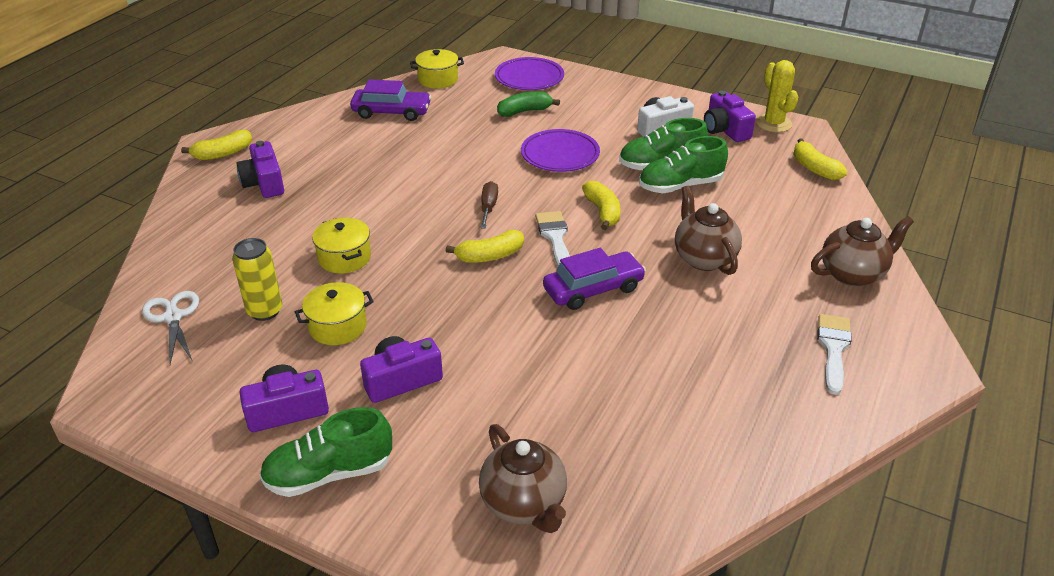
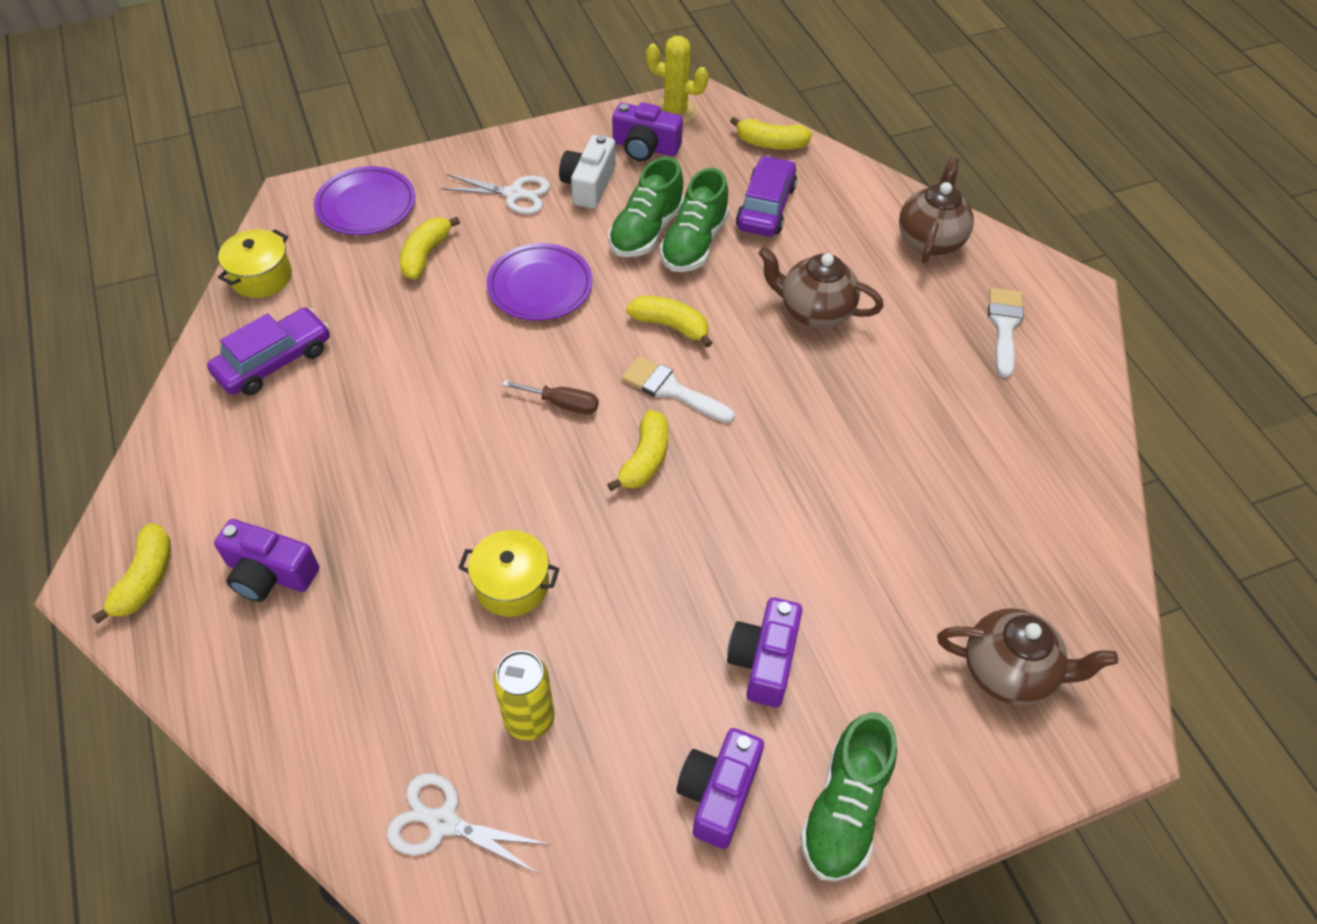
camera: 50 degrees left, 15 degrees up
(337, 326) = (626, 664): yellow pot -> none
(488, 207) = (562, 404): brown screwdriver -> brown screwdriver turned 150 degrees clockwise
(524, 111) = (425, 255): green banana -> yellow banana
(593, 289) = (777, 419): purple car -> purple car (765, 207)
(612, 111) = (514, 194): none -> white scissors
(833, 348) = (1004, 326): white brush -> white brush turned 45 degrees clockwise

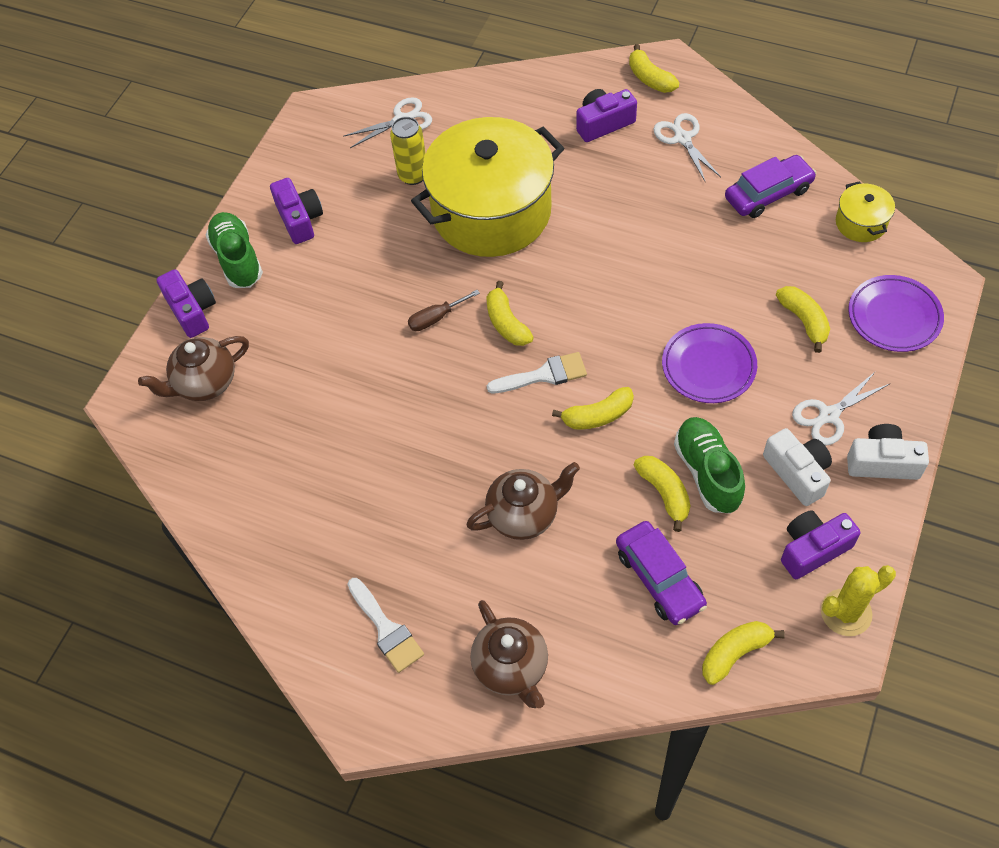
camera: 140 degrees right, 5 degrees up
(239, 480) = (682, 138): none -> white scissors
(274, 361) = (768, 194): purple car -> purple car turned 120 degrees counterclockwise
(512, 585) = (491, 212): yellow pot -> yellow pot, size x2.41
(528, 148) = (882, 462): none -> white camera
(562, 404) = (590, 311): brown screwdriver -> brown screwdriver (436, 318)
(694, 244) = (664, 493): green shoe -> yellow banana
(764, 660) = (334, 284): purple camera -> purple camera (192, 311)

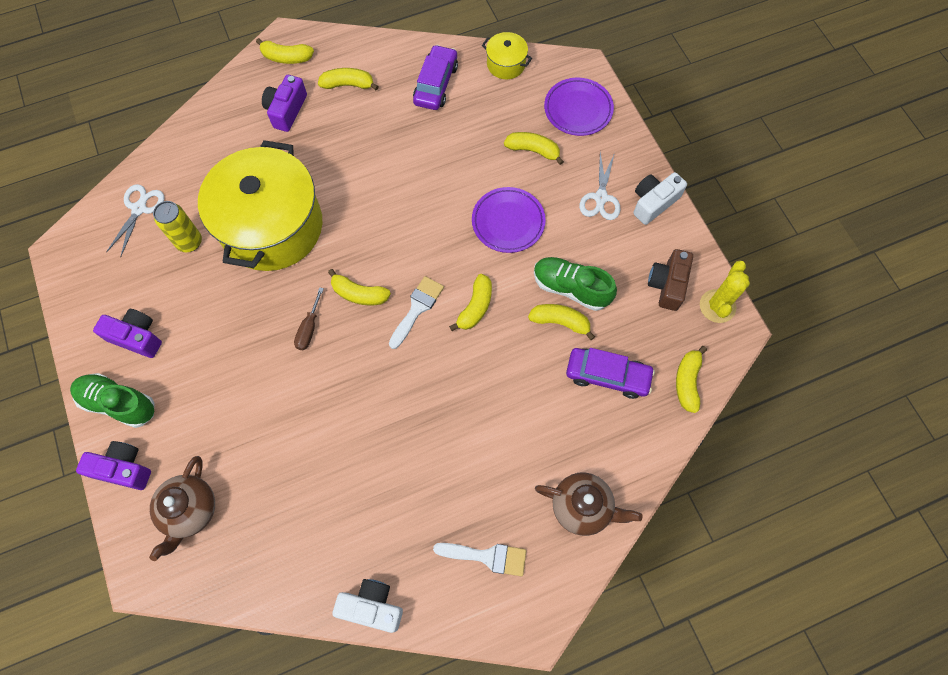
camera: 50 degrees left, 10 degrees up
(524, 515) = (495, 407): brown teapot -> none
(682, 138) = (348, 85): white scissors -> yellow banana
(797, 473) = (617, 246): white camera -> white camera (372, 606)
(812, 549) = (667, 284): purple camera -> brown camera

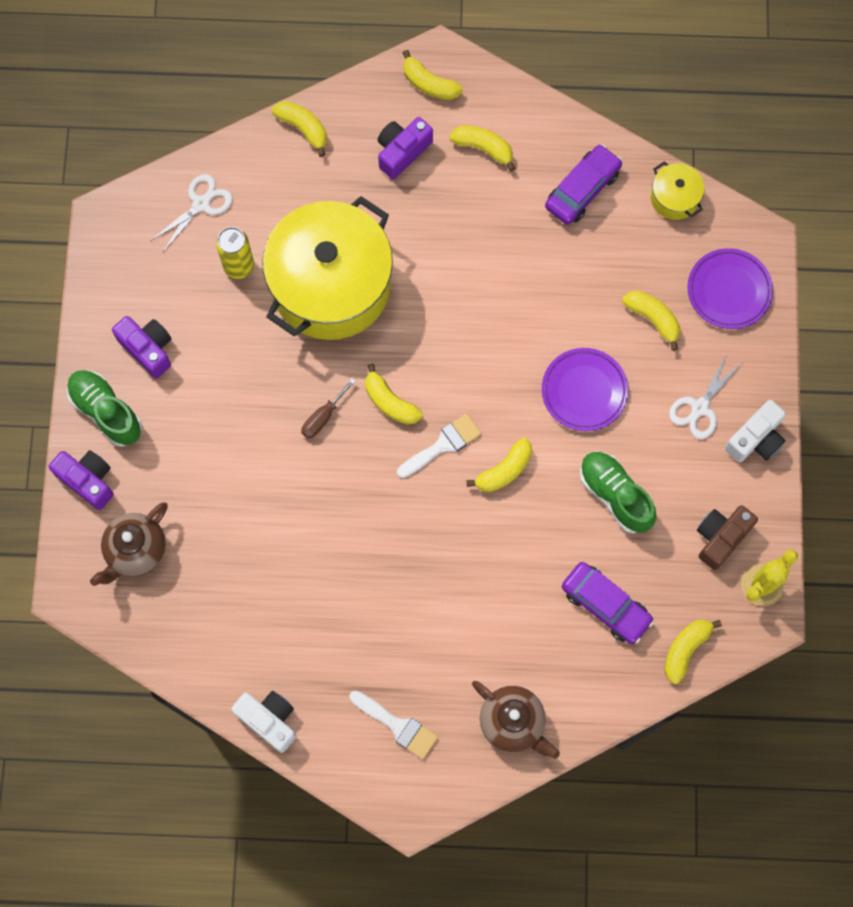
camera: 25 degrees right, 5 degrees up
(560, 322) = (585, 526): yellow banana -> yellow banana (303, 128)
(653, 202) = (755, 439): white camera -> white camera turned 150 degrees clockwise

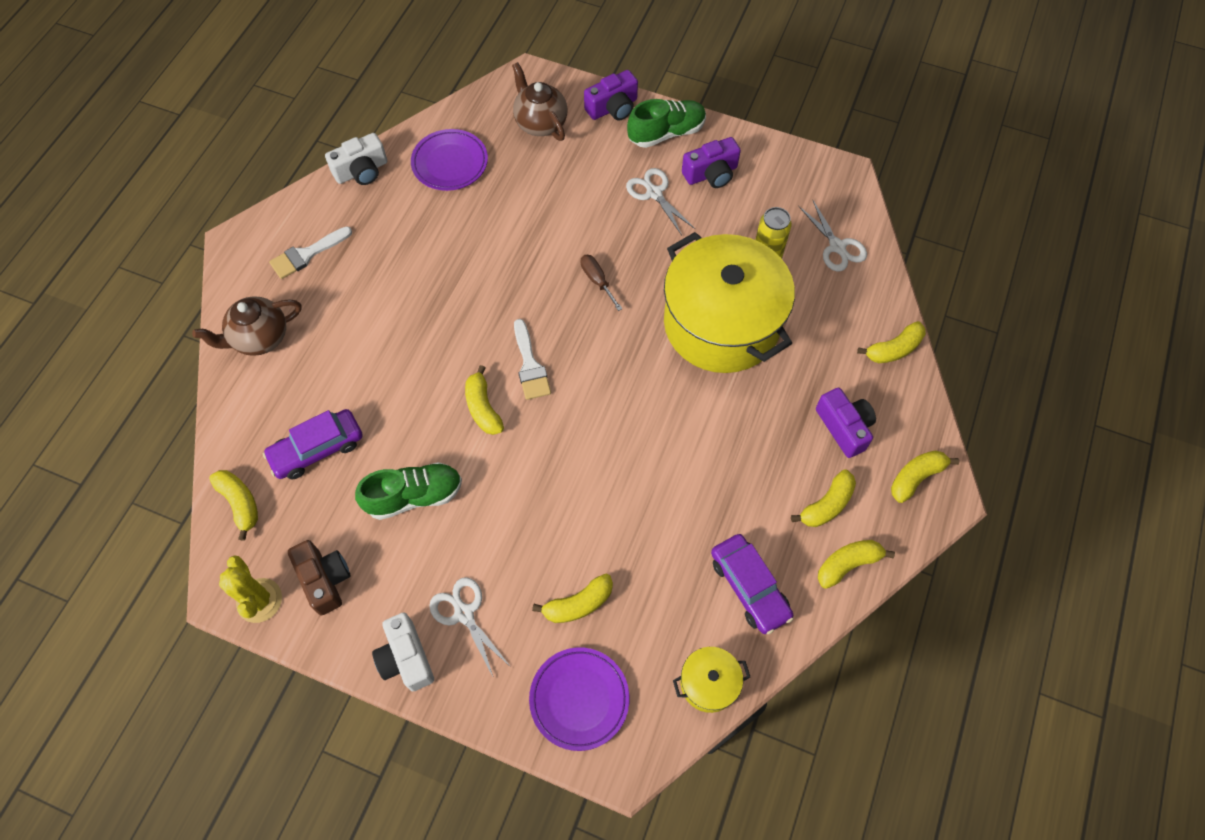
camera: 110 degrees right, 10 degrees down
(193, 398) = (654, 193): none -> white scissors
(390, 402) = (589, 336): yellow banana -> yellow banana (847, 564)
(584, 391) = (529, 507): purple plate -> purple plate (450, 163)

